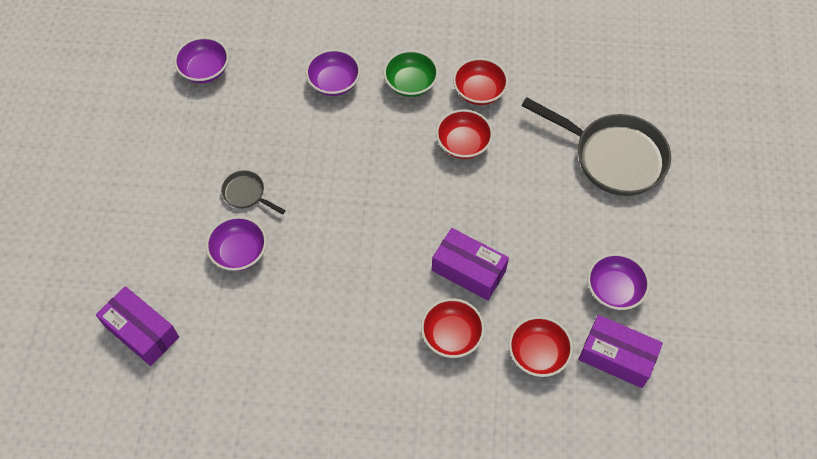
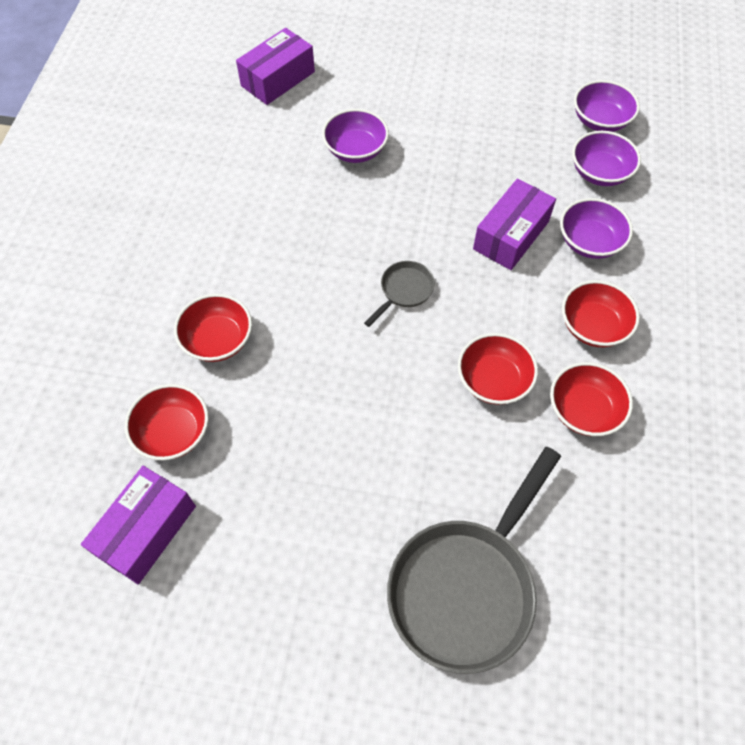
camera: 95 degrees right, 0 degrees up
(247, 194) = (428, 156): grey pan -> grey pan (404, 291)
(410, 83) = (593, 326): green bowl -> red bowl
(468, 270) = (301, 367): purple box -> purple box (511, 235)
(614, 290) = (243, 546): purple bowl -> purple bowl (599, 172)

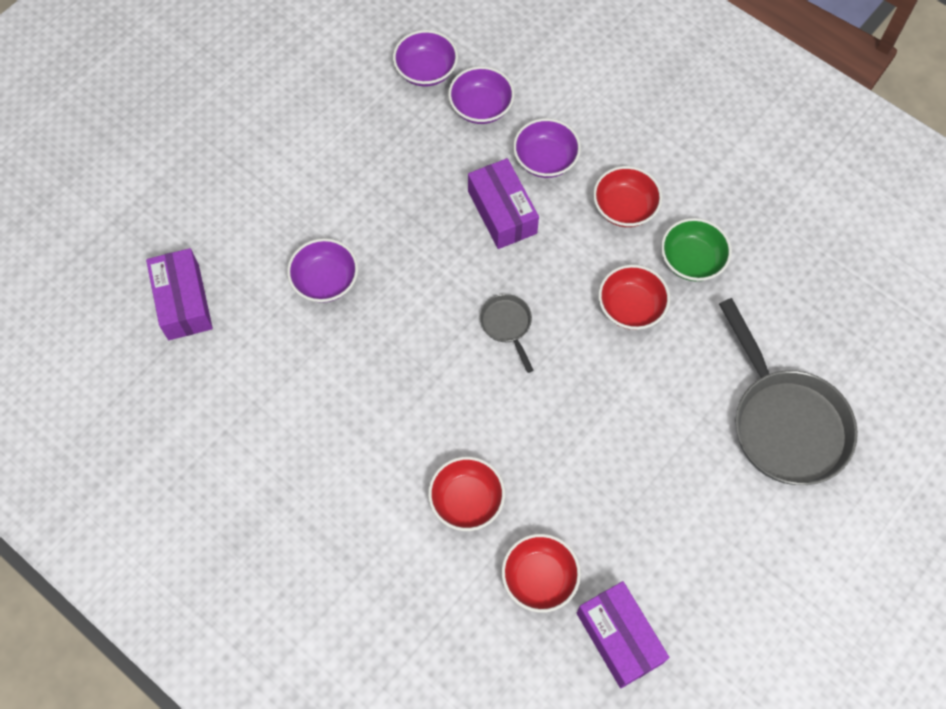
camera: 60 degrees left, 5 degrees up
(584, 410) = (691, 260): red bowl -> green bowl

